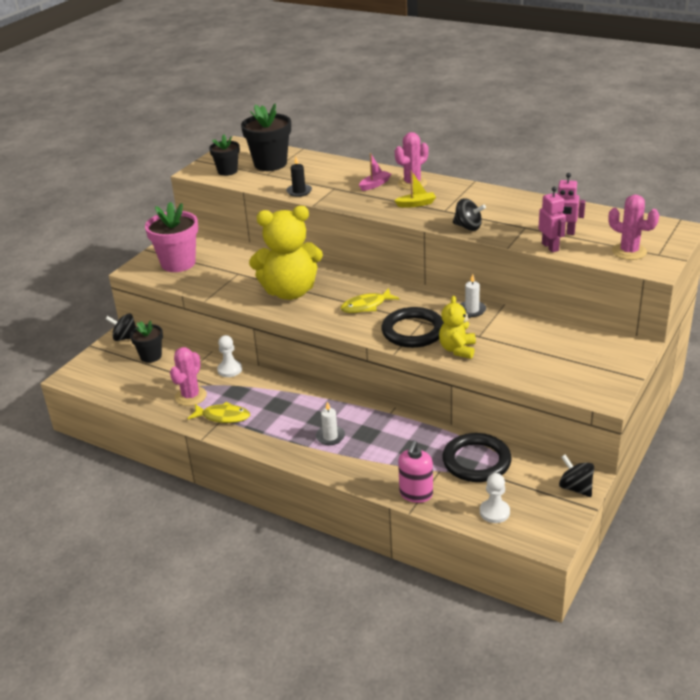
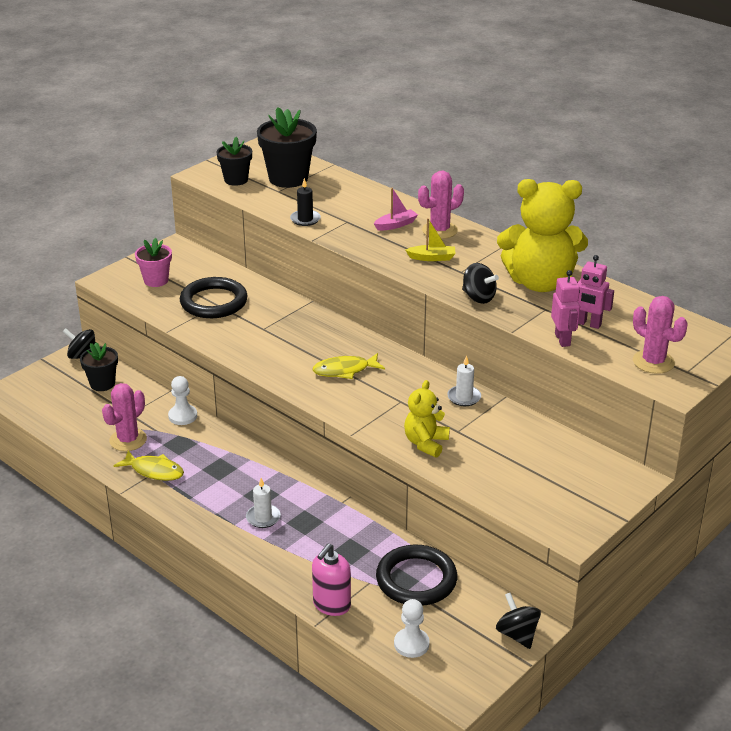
camera: 10 degrees right, 0 degrees up
(178, 263) = (156, 280): pink flower pot -> pink flower pot, size x0.60
(290, 292) = (266, 337): yellow teddy bear -> yellow teddy bear (540, 283)
(413, 331) = (385, 411): black ring -> black ring (214, 302)

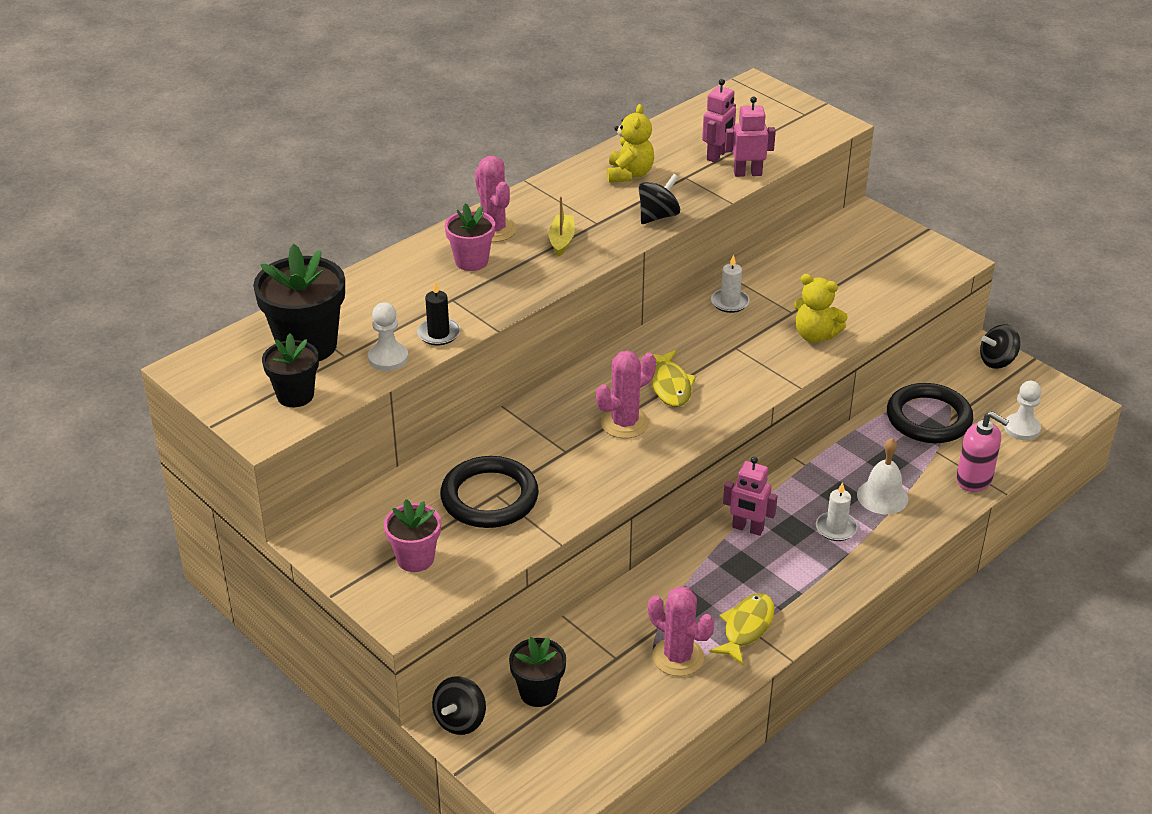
camera: 85 degrees left, 5 degrees up
(183, 416) = (627, 602): white pawn -> white pawn (388, 358)
(261, 471) = (747, 528): none -> pink robot
(304, 545) = (882, 496): none -> white bell
(396, 225) = (471, 261): pink boat -> pink flower pot
(540, 283) = (629, 174): yellow teddy bear -> yellow teddy bear, size x0.52
(653, 362) = (789, 129): pink cactus -> pink cactus (624, 423)

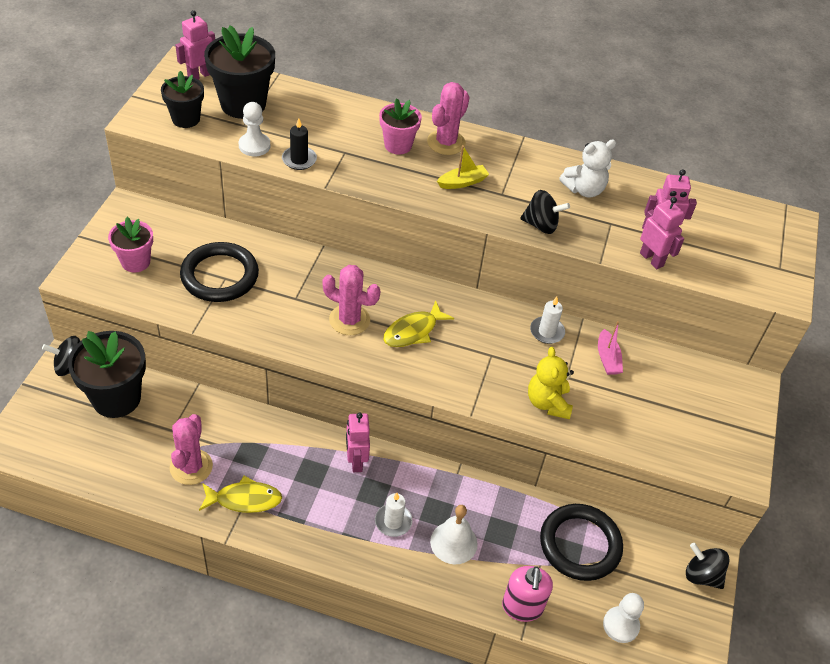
camera: 55 degrees right, 10 degrees up
(222, 363) = (199, 75): none -> pink robot
(538, 692) = (116, 398): black flower pot -> black flower pot, size x1.66
(629, 174) = (584, 189): yellow teddy bear -> white teddy bear
(786, 280) = (607, 358): none -> pink boat

